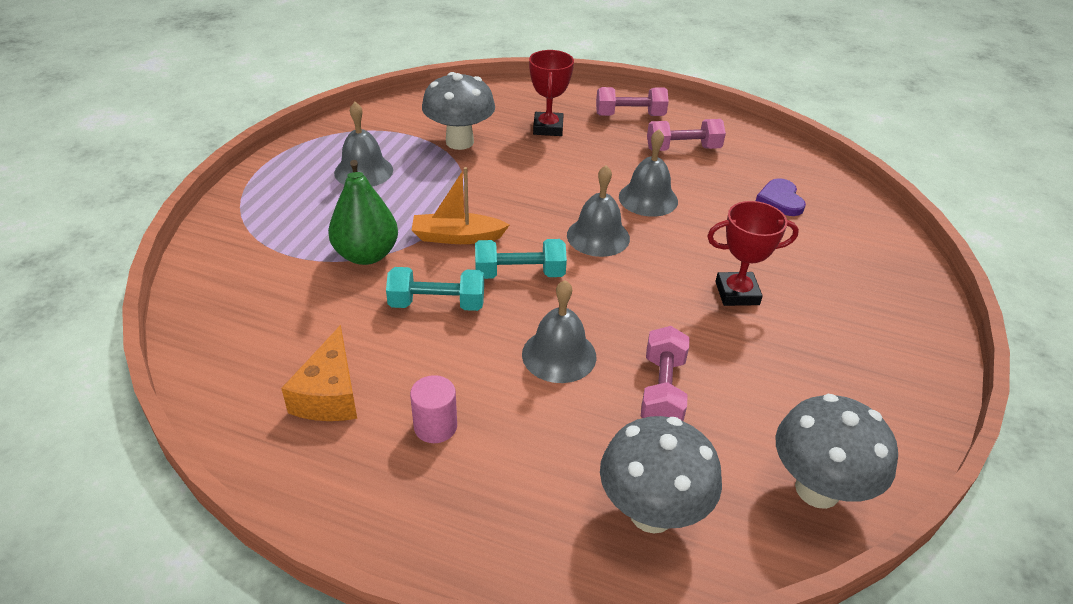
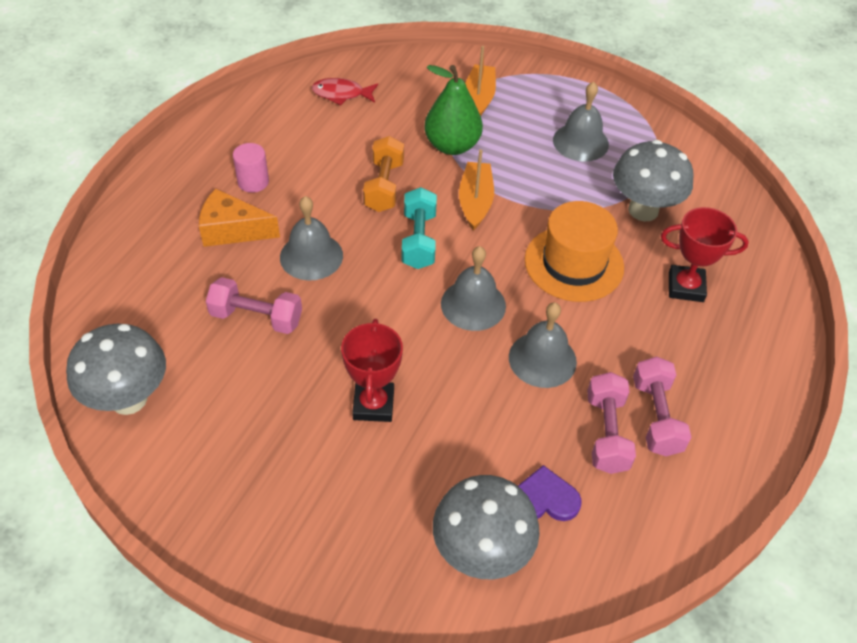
camera: 95 degrees right, 10 degrees up
(253, 355) = (341, 94): none -> red fish
(283, 237) = (478, 99): none -> orange boat
(330, 394) = (296, 131): orange cheese -> orange cheese (232, 230)
(437, 304) = (384, 186): turquoise dumbbell -> orange dumbbell
(533, 180) = (574, 263): none -> orange hat
(630, 115) = (733, 374): pink dumbbell -> pink dumbbell (606, 433)
(651, 513) = (143, 289): grey mushroom -> grey mushroom (481, 552)

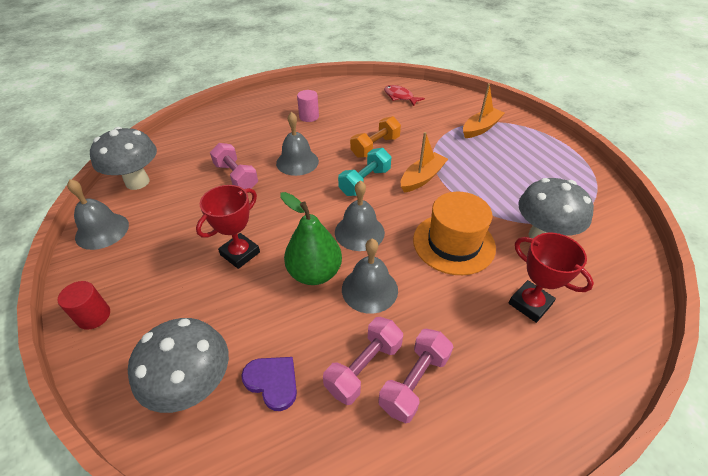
camera: 40 degrees right, 5 degrees down
(232, 230) = (273, 133): orange cheese -> none
(294, 570) = (94, 316): none -> red cylinder
(452, 146) = (438, 144): green pear -> green pear (314, 273)
(580, 142) = (531, 176): grey bell -> grey bell (102, 231)

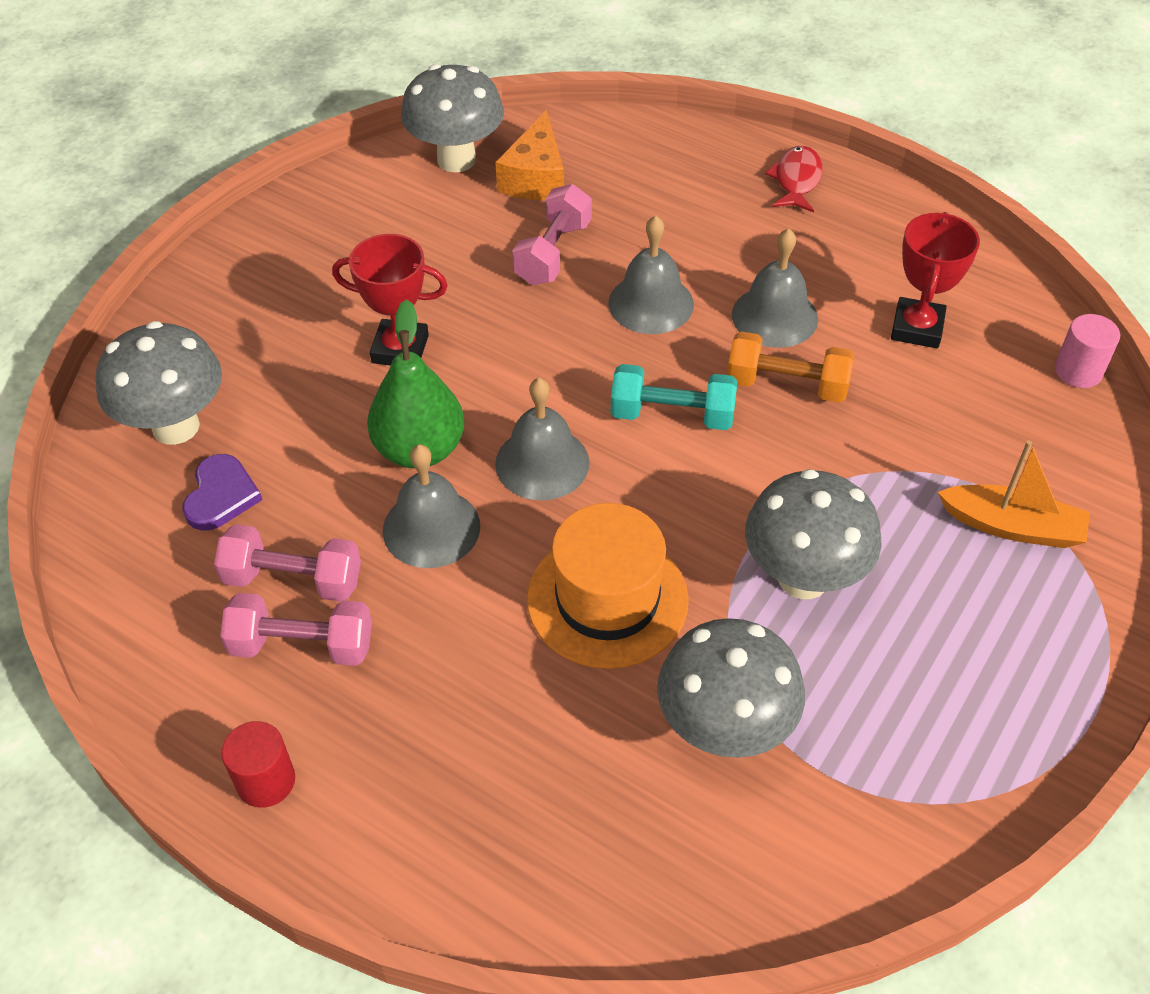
camera: 60 degrees right, 5 degrees up
(94, 316) = (214, 277): red cylinder -> red cylinder (266, 781)
(102, 231) = (344, 190): grey bell -> grey bell (774, 316)
(183, 163) = (536, 178): none -> orange cheese
(309, 117) = (795, 251): pink cylinder -> pink cylinder (1078, 371)
(400, 97) = (1001, 348): red fish -> red fish (796, 180)
(422, 178) = (751, 490): orange boat -> none
(475, 183) = (803, 578): none -> grey mushroom
(530, 304) = (537, 751): red trophy -> red trophy (917, 328)

